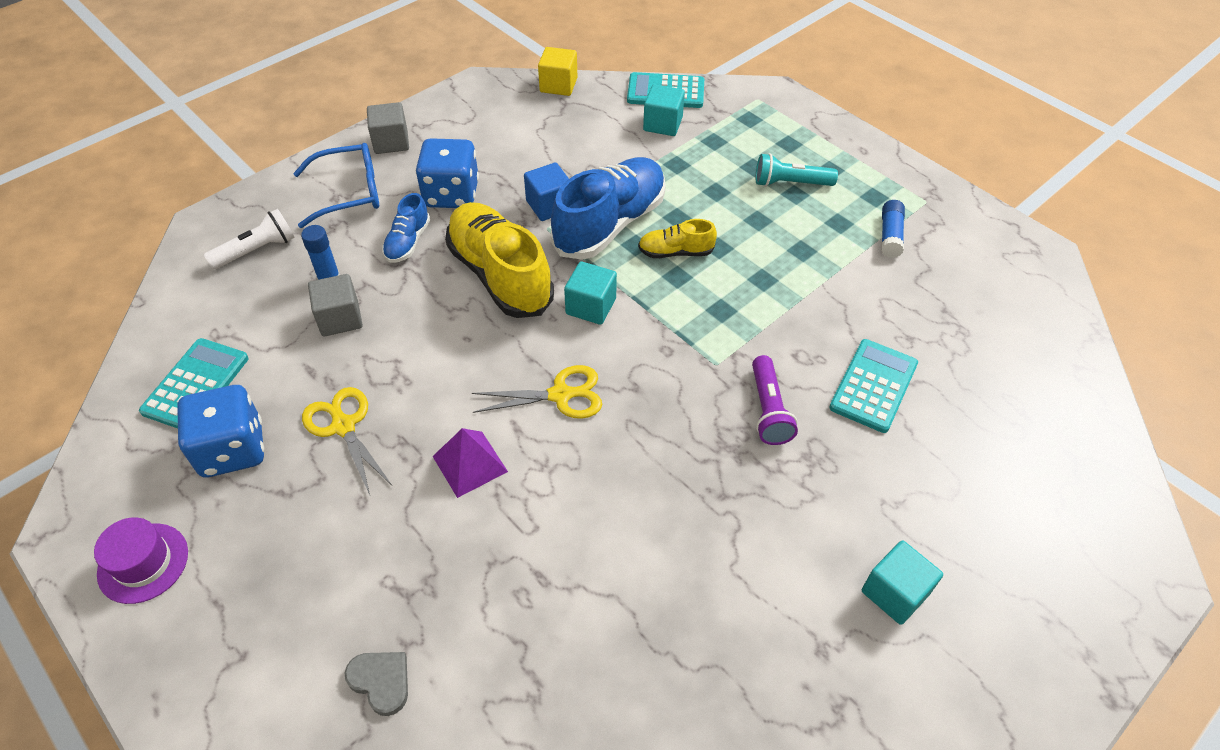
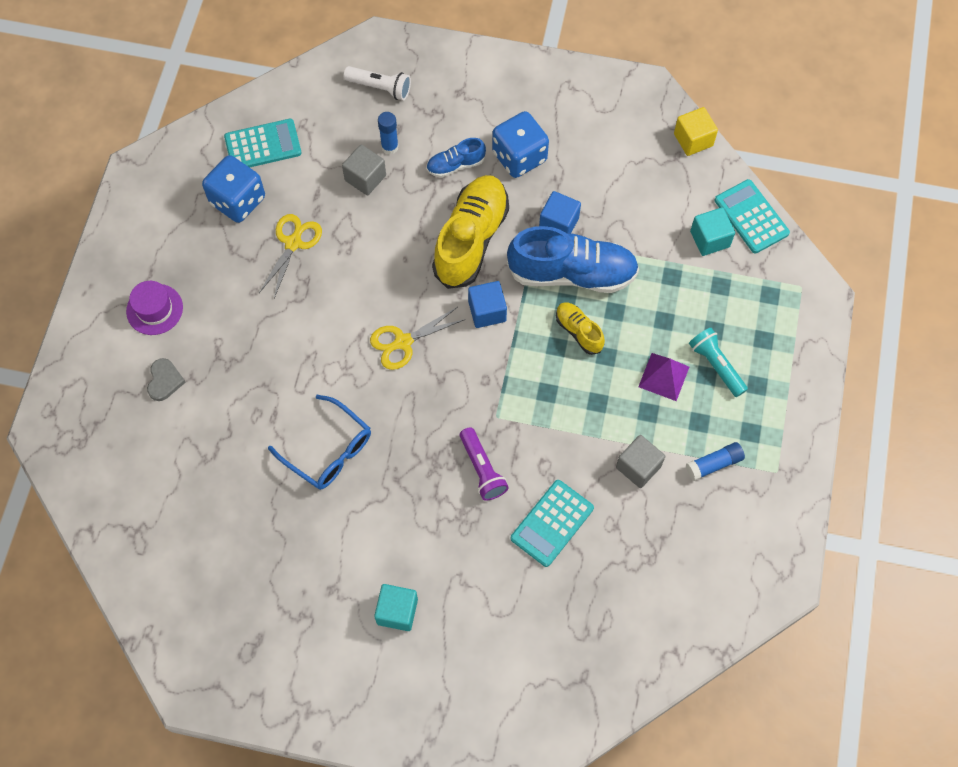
camera: 55 degrees right, 15 degrees up
(143, 563) = (147, 219): purple hat -> purple hat (154, 309)
(350, 192) = (470, 97): blue glasses -> blue glasses (329, 450)
(391, 142) = (538, 81): grey cube -> grey cube (638, 467)
(469, 464) = (317, 327): purple pyramid -> purple pyramid (663, 376)
(561, 395) = (402, 342): yellow scissors -> yellow scissors turned 105 degrees clockwise
(591, 306) = (487, 311): turquoise cube -> blue cube
(768, 410) = (482, 469): purple flashlight -> purple flashlight turned 75 degrees counterclockwise
(873, 386) = (552, 523): turquoise calculator -> turquoise calculator turned 135 degrees clockwise

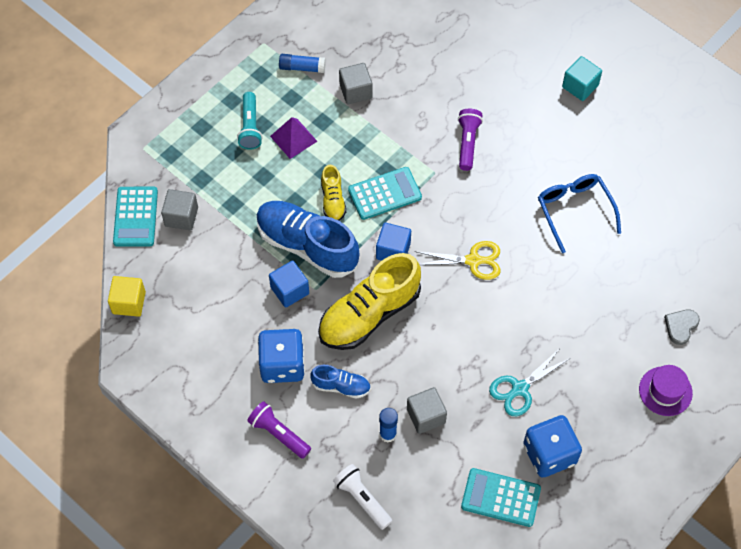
camera: 150 degrees left, 5 degrees down
(293, 242) = (519, 389): yellow scissors -> turquoise scissors
(483, 101) = (279, 434): none -> purple flashlight
(552, 523) = (440, 86): turquoise calculator -> turquoise calculator (384, 193)
(709, 239) = (181, 217): turquoise cube -> grey cube

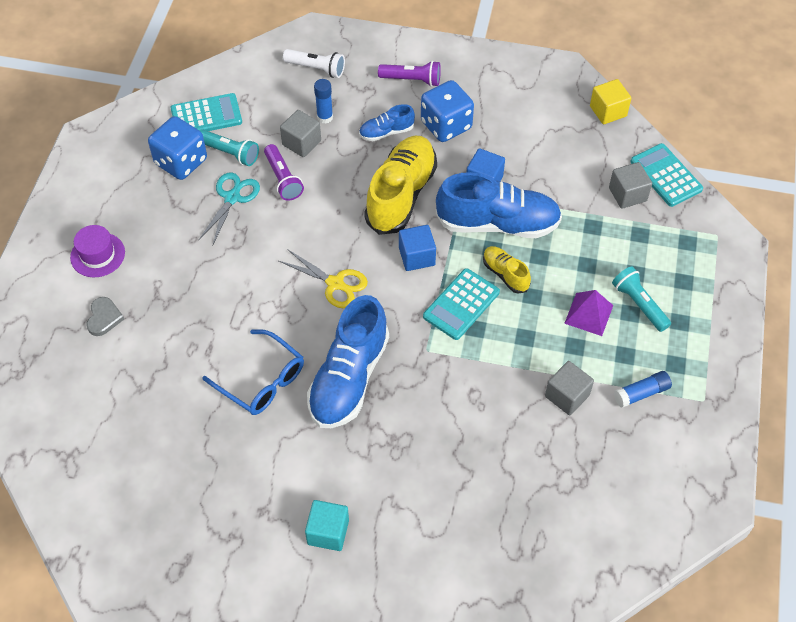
camera: 150 degrees right, 5 degrees down
(467, 143) = (413, 398): purple flashlight -> purple flashlight (283, 179)
(474, 260) = (335, 284): yellow scissors -> yellow scissors turned 120 degrees counterclockwise
(499, 440) = (230, 153): none -> turquoise flashlight
(507, 180) = (349, 378): none -> blue shoe

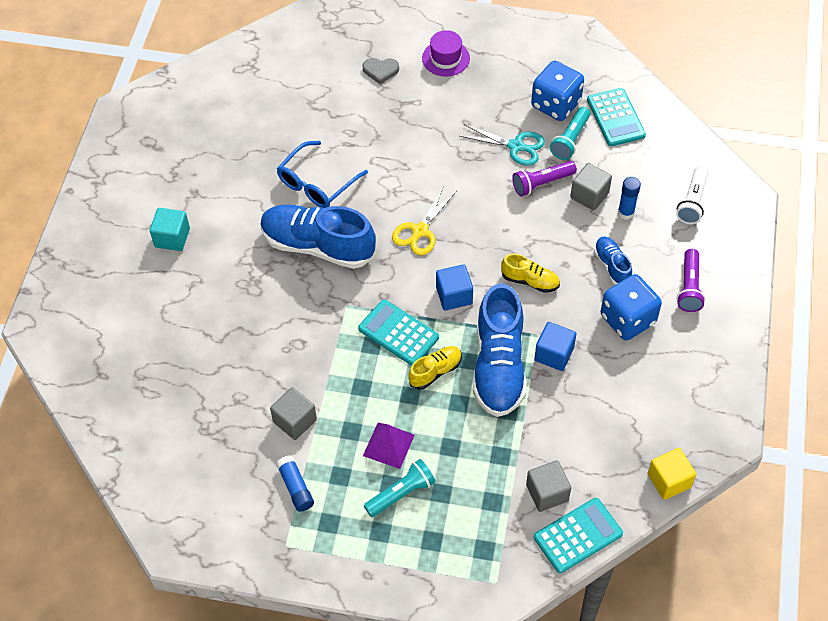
camera: 90 degrees right, 0 degrees up
(401, 195) = (530, 281): yellow shoe -> yellow shoe, size x0.49

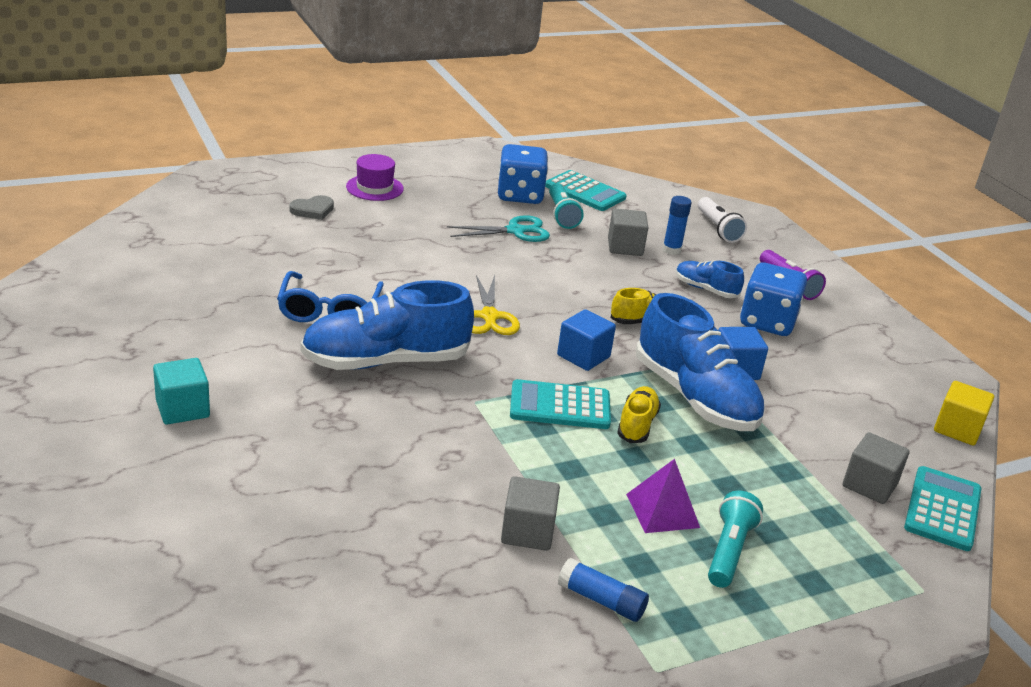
camera: 40 degrees left, 25 degrees down
(542, 183) = (571, 250): purple flashlight -> none

